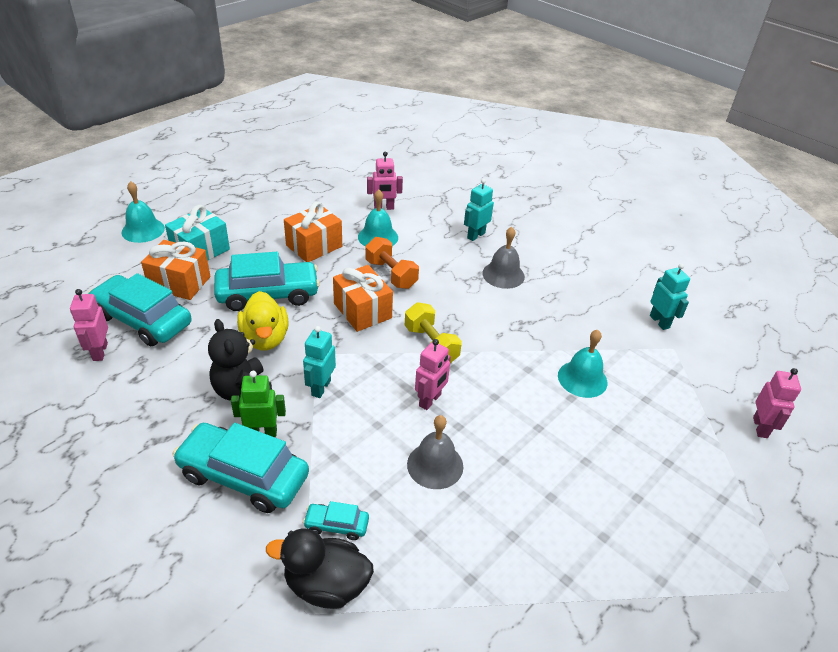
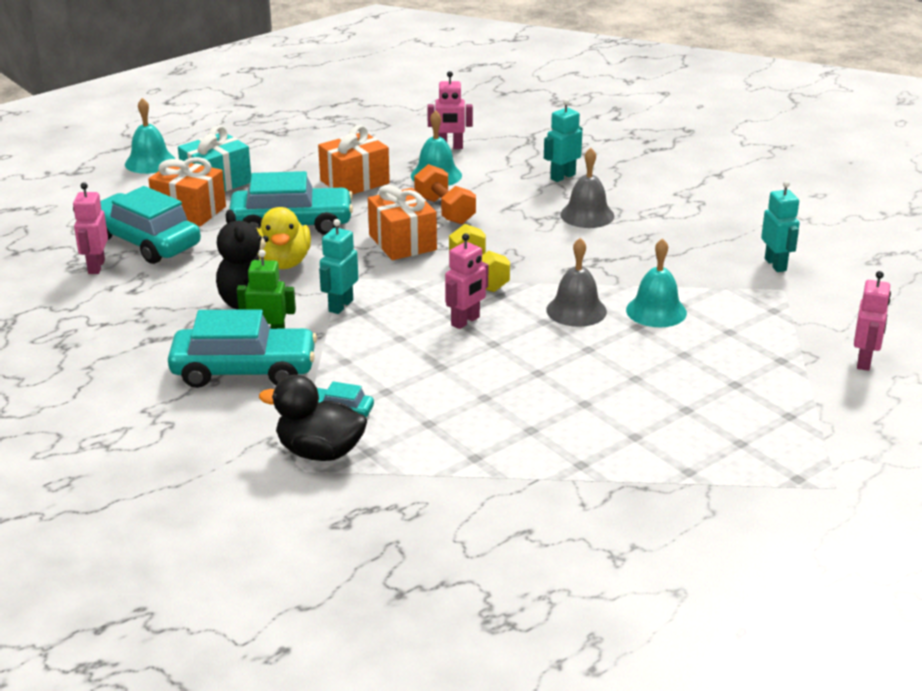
camera: 10 degrees right, 10 degrees down
(243, 476) = (244, 370): turquoise car -> turquoise car turned 150 degrees clockwise
(435, 465) = (458, 372): grey bell -> grey bell (576, 310)

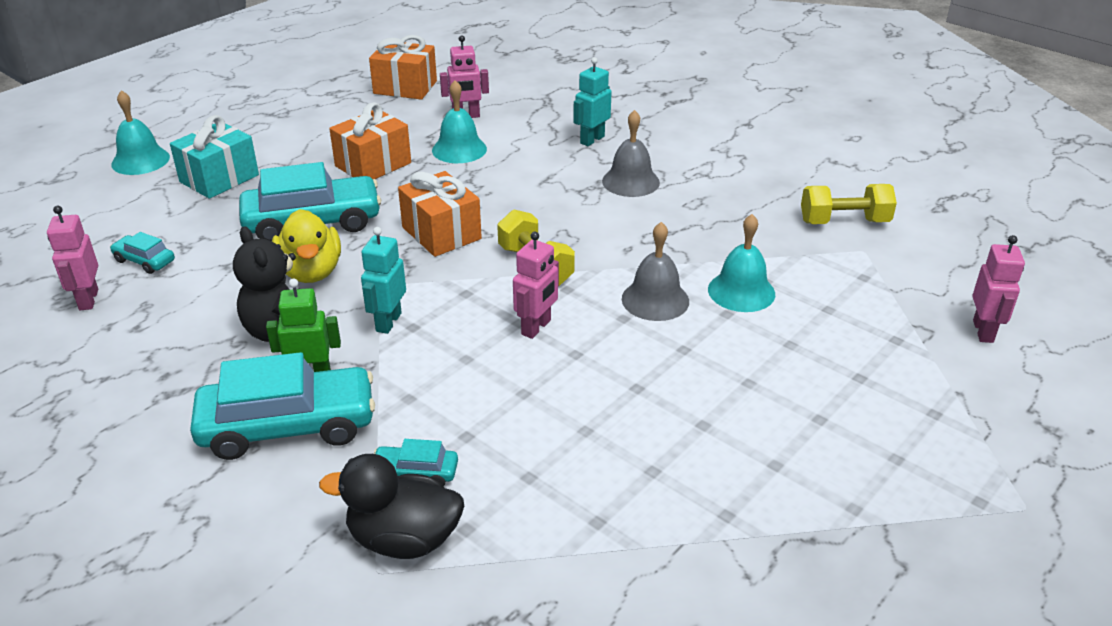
camera: 10 degrees left, 5 degrees up
(145, 242) = (144, 261): turquoise car -> turquoise car, size x0.46
(189, 211) = (193, 216): orange gift -> orange gift (405, 87)
(445, 210) = (478, 190): orange dumbbell -> none
(776, 265) = (844, 221): turquoise robot -> yellow dumbbell

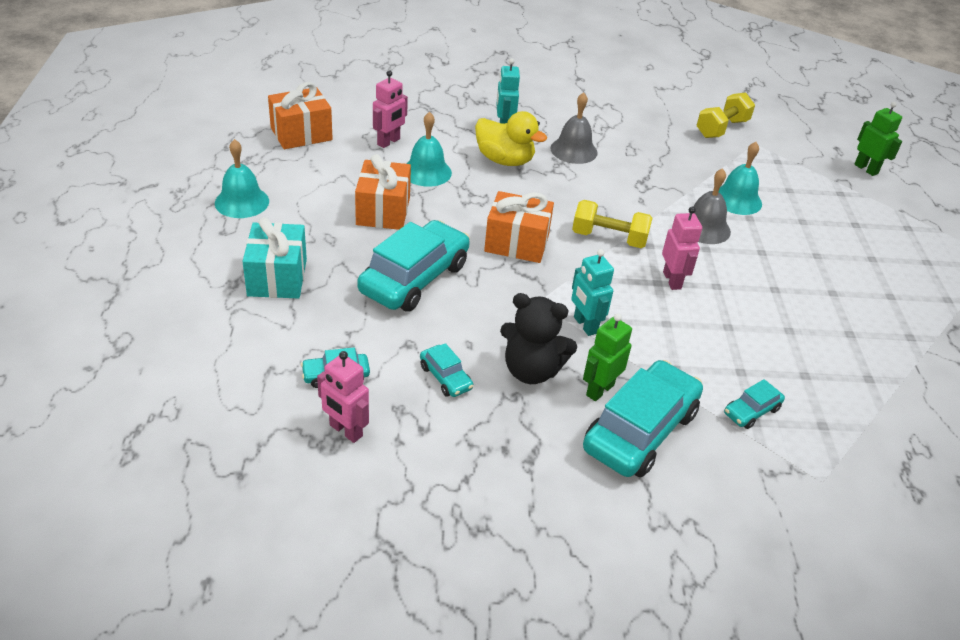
camera: 45 degrees left, 5 degrees up
(140, 160) = (175, 293): turquoise bell -> turquoise bell (242, 202)
(213, 302) = (445, 377): none -> turquoise car
(311, 272) = (477, 317): yellow duck -> yellow duck (504, 160)
(404, 539) = (806, 453): black duck -> none
(983, 331) = (866, 169): pink robot -> green robot

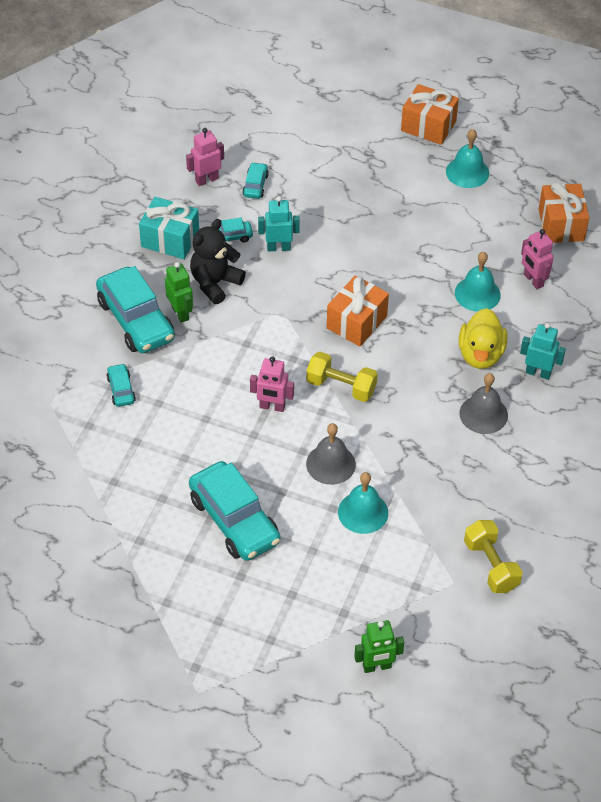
camera: 115 degrees right, 10 degrees up
(277, 277) = (366, 175): turquoise gift -> turquoise gift (170, 239)
(383, 211) = (428, 251): orange gift -> orange gift (428, 126)
(414, 278) = (337, 248): turquoise car -> turquoise car (234, 520)
(504, 160) = (480, 354): yellow duck -> yellow duck turned 45 degrees counterclockwise
(585, 325) = (245, 329): turquoise robot -> turquoise robot (278, 247)
(609, 238) = (341, 386): yellow dumbbell -> yellow dumbbell turned 75 degrees clockwise

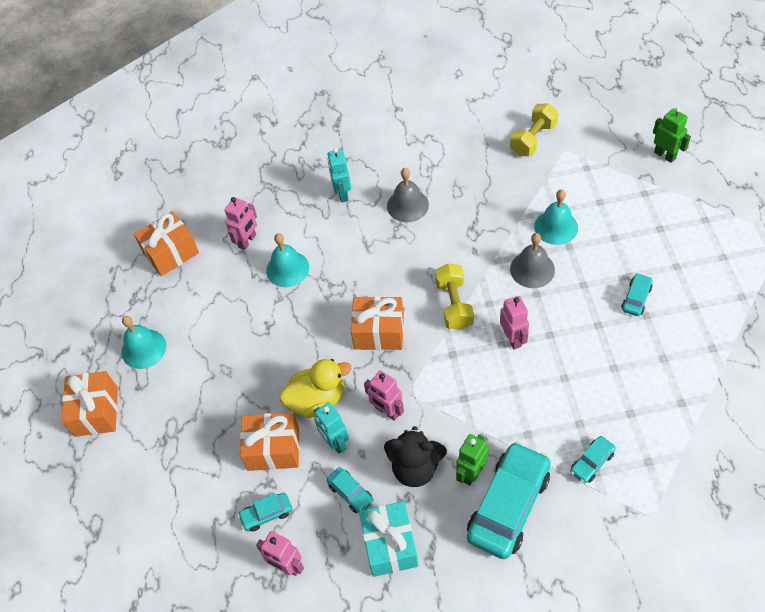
camera: 115 degrees left, 5 degrees up
(234, 520) = (636, 298): turquoise car -> turquoise car, size x0.46
(277, 290) = (387, 411): none -> pink robot
(305, 210) = (273, 449): none -> orange gift
(480, 354) = (350, 235): yellow duck -> yellow duck (317, 400)

